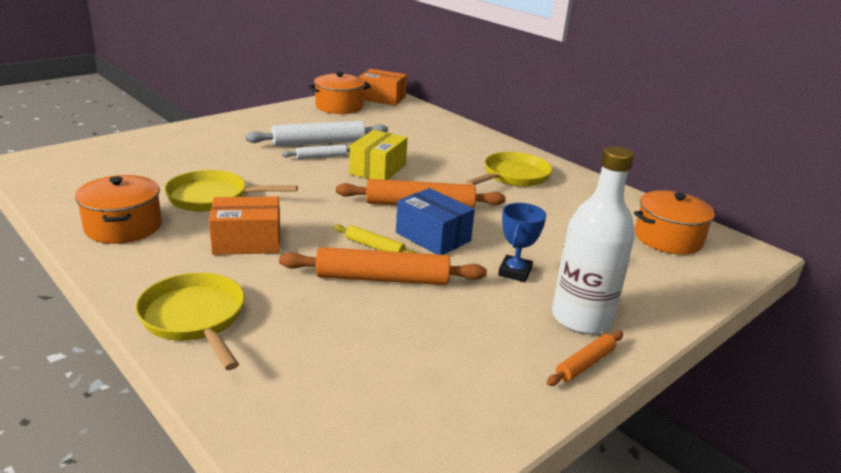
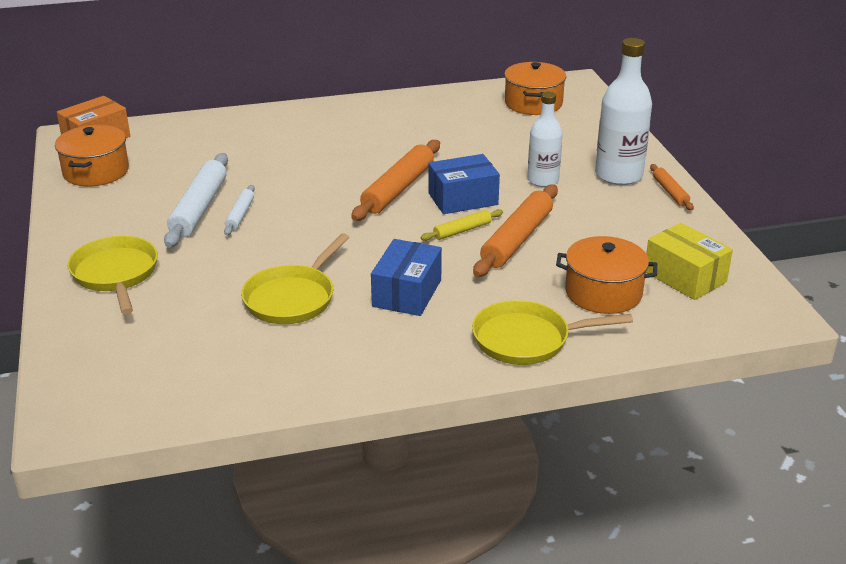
camera: 60 degrees left, 5 degrees up
(123, 227) = (322, 362): orange pot -> orange pot (603, 293)
(247, 241) = (407, 293): orange box -> blue box
(378, 169) = (301, 190): yellow box -> yellow box (685, 277)
(513, 176) = (375, 128): yellow pan -> yellow pan (116, 274)
(514, 272) = (543, 180): blue trophy -> white bottle

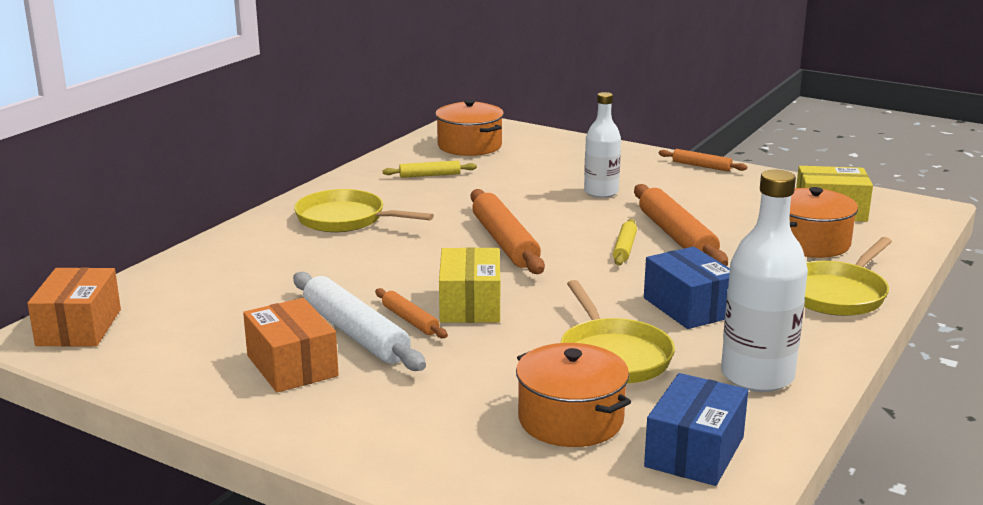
camera: 45 degrees left, 10 degrees down
(96, 171) = (154, 354): orange pot -> orange pot (570, 420)
(116, 274) = (404, 424): yellow pan -> yellow pan (346, 219)
(136, 211) = (292, 366): none -> orange box
(240, 215) = (410, 320): white rolling pin -> orange rolling pin
(289, 222) = (470, 305): none -> yellow box
(458, 117) = (429, 175): none -> yellow rolling pin
(463, 199) = (572, 228): blue box -> blue box (694, 452)
(618, 175) = (644, 169): white bottle -> white bottle (757, 376)

